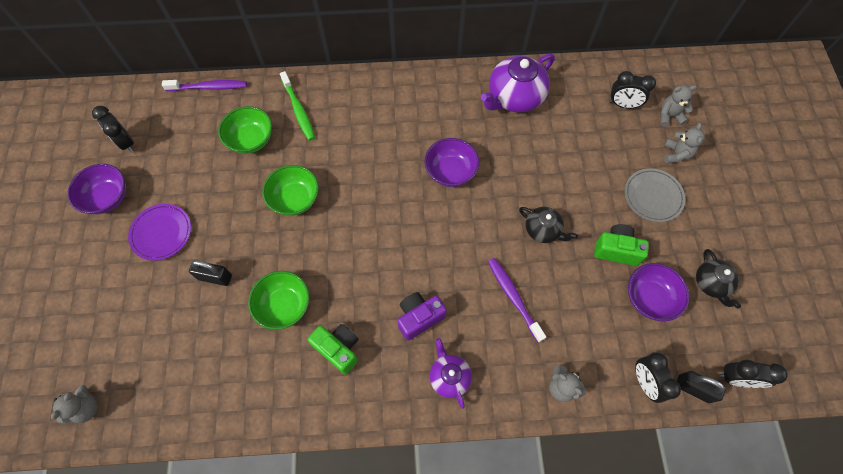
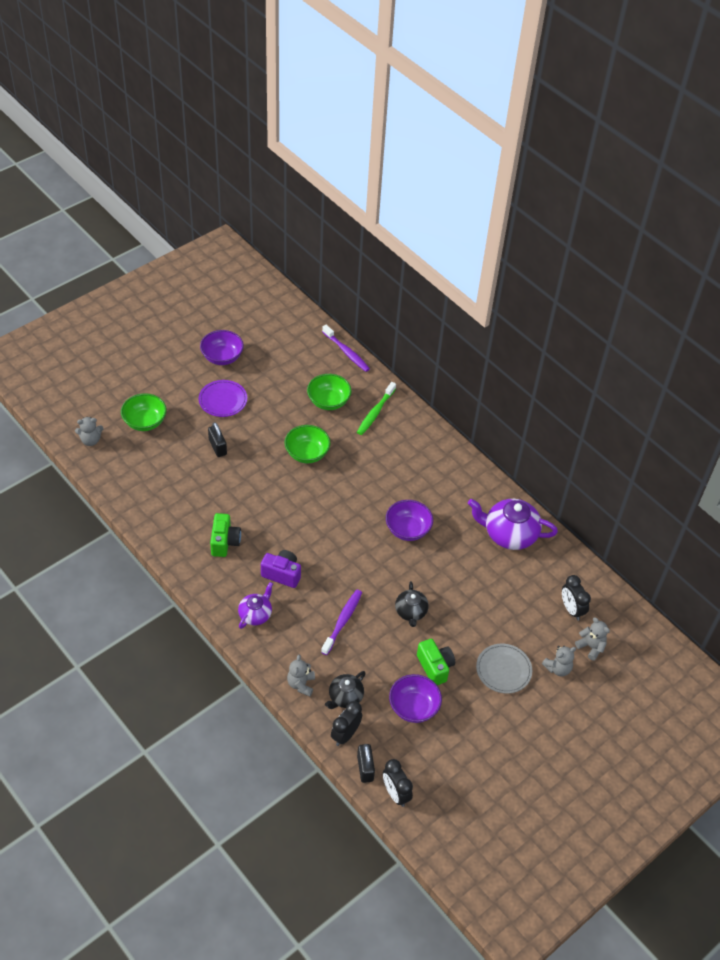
camera: 50 degrees right, 15 degrees down
(126, 143) = (267, 339): black clock -> none
(284, 306) = (229, 495): green bowl -> green bowl (145, 422)
(711, 283) = (461, 743): black teapot -> black teapot (345, 697)

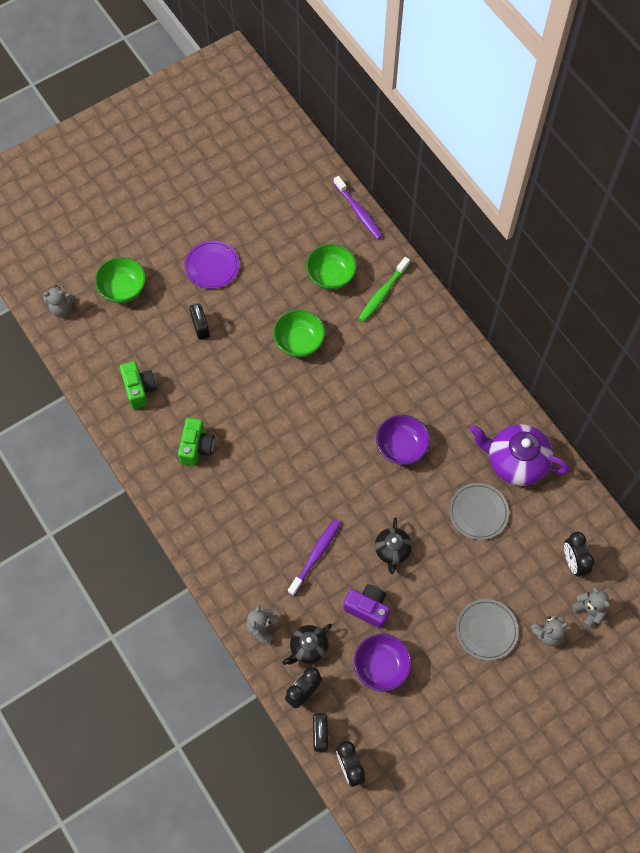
camera: 10 degrees right, 15 degrees up
(222, 357) = (216, 210): purple bowl -> none
(255, 614) = (222, 539): purple teapot -> none
(282, 574) = (255, 492): purple camera -> purple camera (367, 608)
(435, 667) = (411, 620): green camera -> green camera (139, 389)
(482, 576) = (478, 512): none -> grey plate

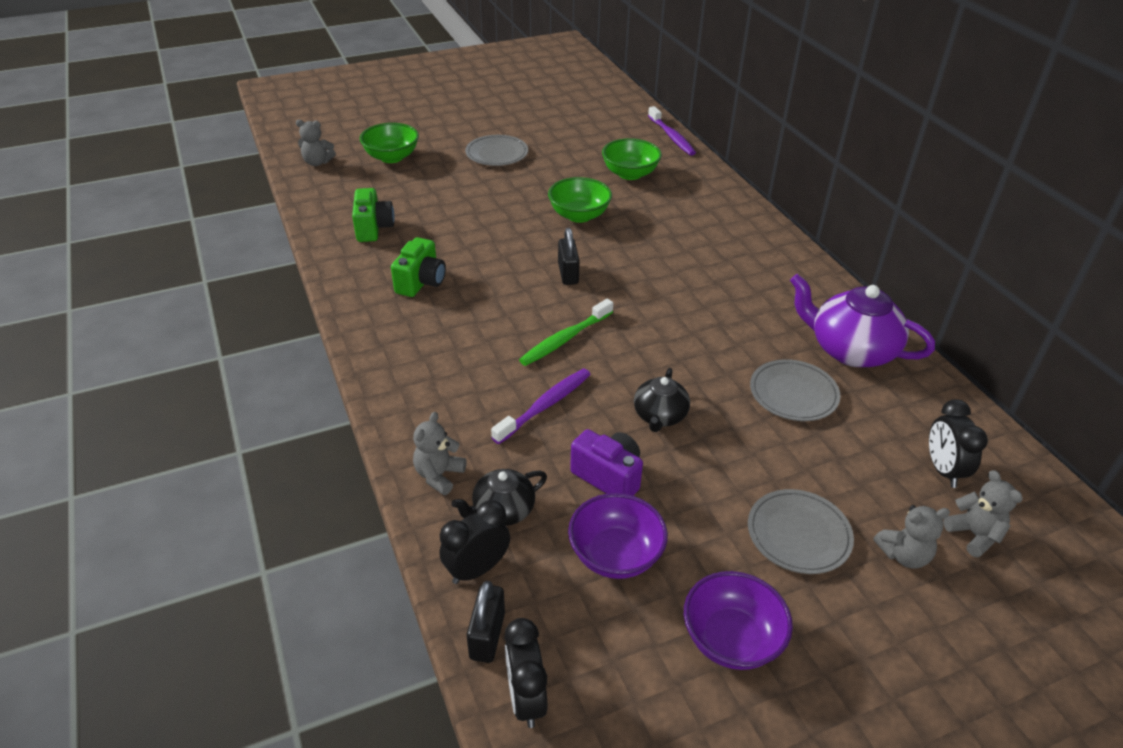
camera: 10 degrees right, 25 degrees down
(200, 326) = (466, 192): black padlock -> black padlock (568, 274)
(212, 266) = (497, 153): purple plate -> grey plate
(382, 293) = (688, 192): green toothbrush -> green toothbrush (565, 339)
(401, 447) = (690, 316): purple bowl -> purple bowl (731, 639)

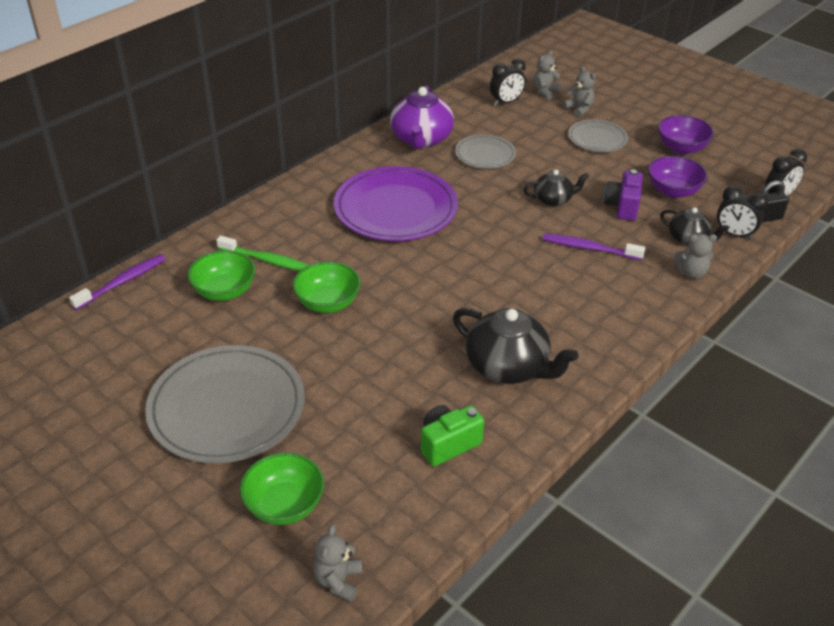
camera: 115 degrees left, 0 degrees up
(317, 162) = (338, 581): grey teddy bear -> grey teddy bear turned 150 degrees counterclockwise
(421, 282) = (508, 367): green camera -> black teapot
(497, 153) = (227, 408): grey plate -> grey plate, size x1.89
(565, 339) = (513, 259): green toothbrush -> green toothbrush (267, 260)
(568, 274) = (427, 282): black padlock -> none
(704, 288) = (395, 209): none -> purple plate

